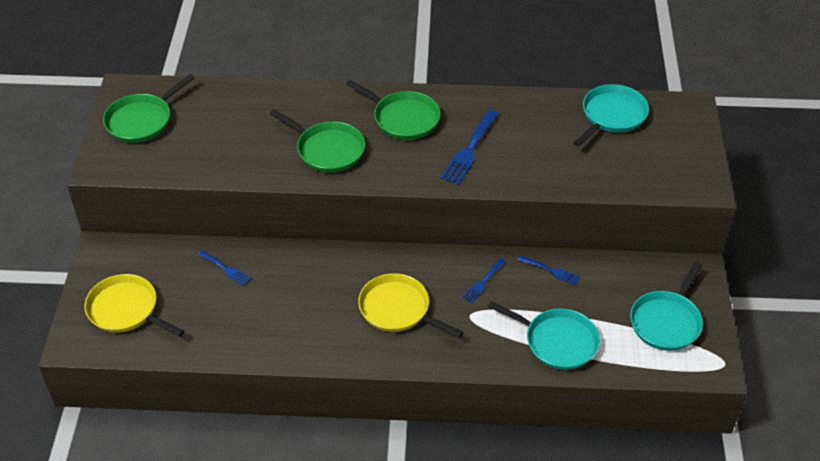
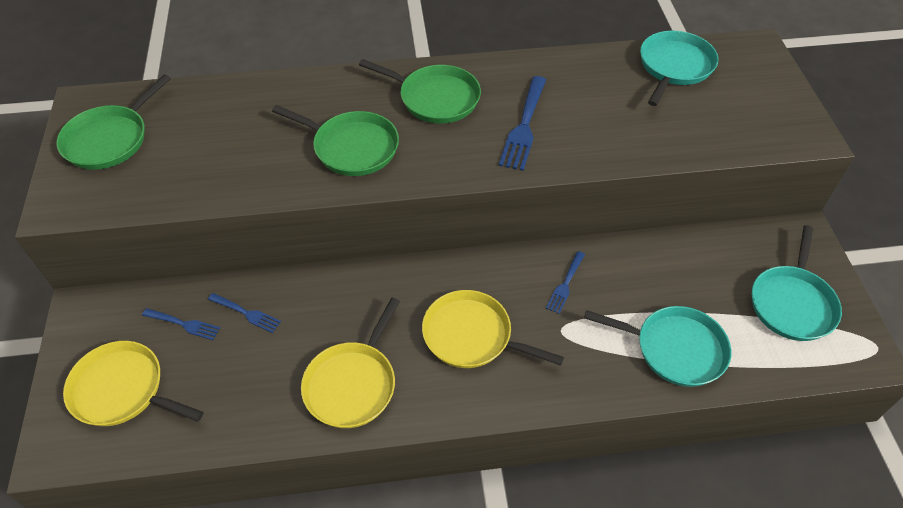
camera: 10 degrees left, 5 degrees up
(298, 330) = (352, 384): none -> yellow pan
(551, 271) = (640, 258): blue fork -> blue fork (184, 324)

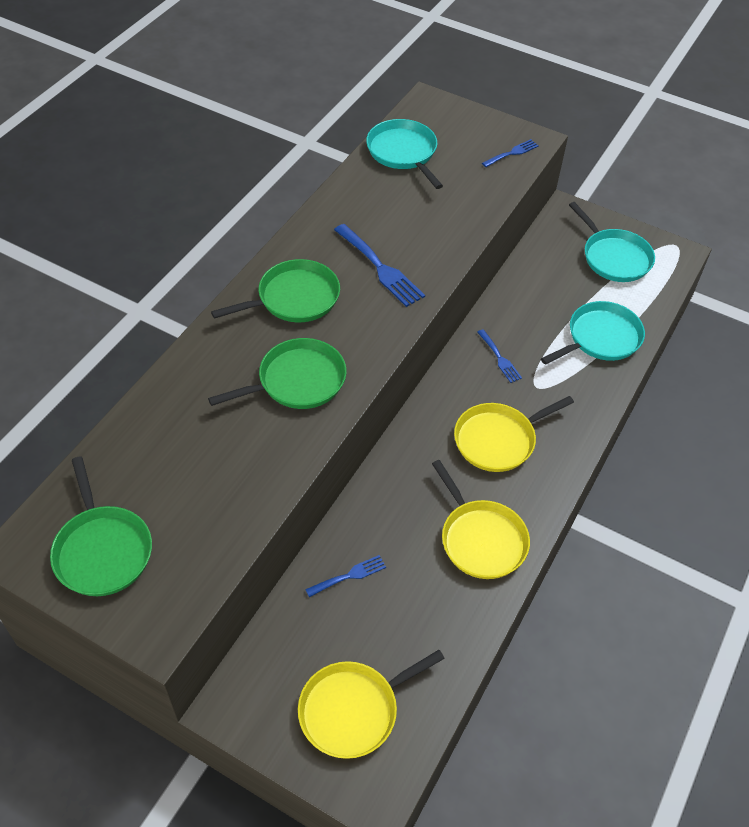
camera: 55 degrees left, 0 degrees up
(184, 324) = (320, 629): blue fork -> blue fork (512, 153)

